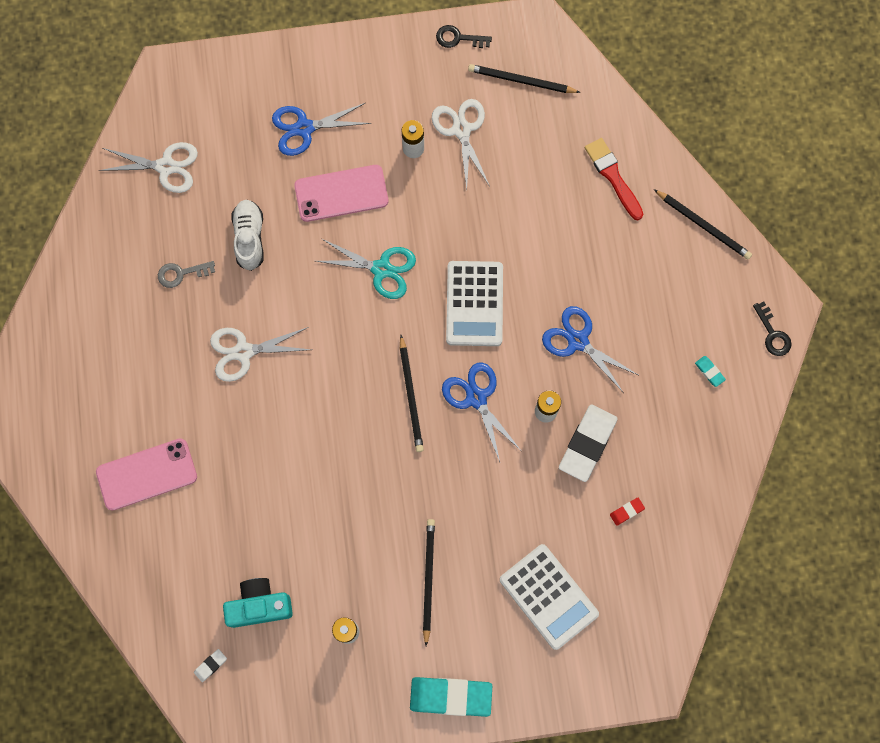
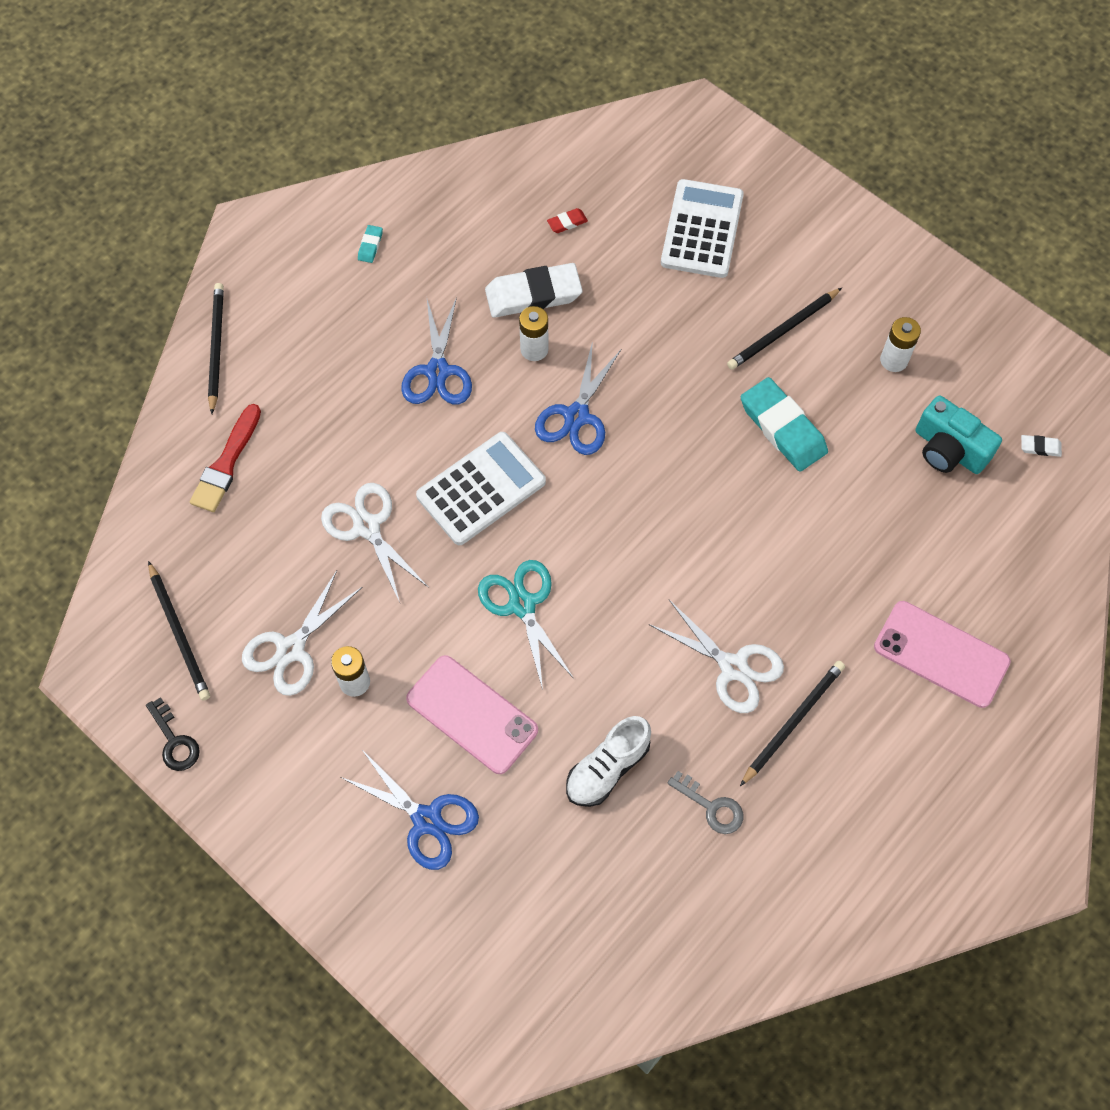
camera: 130 degrees left, 10 degrees down
(166, 167) = (606, 938): white scissors -> white scissors (367, 527)
(411, 396) = (629, 474): black pencil -> black pencil (793, 722)
(451, 696) = (861, 242): turquoise eraser -> turquoise eraser (783, 428)
(627, 512) = (567, 222): red eraser -> red eraser turned 45 degrees counterclockwise
(773, 334) = (286, 220): black key -> none

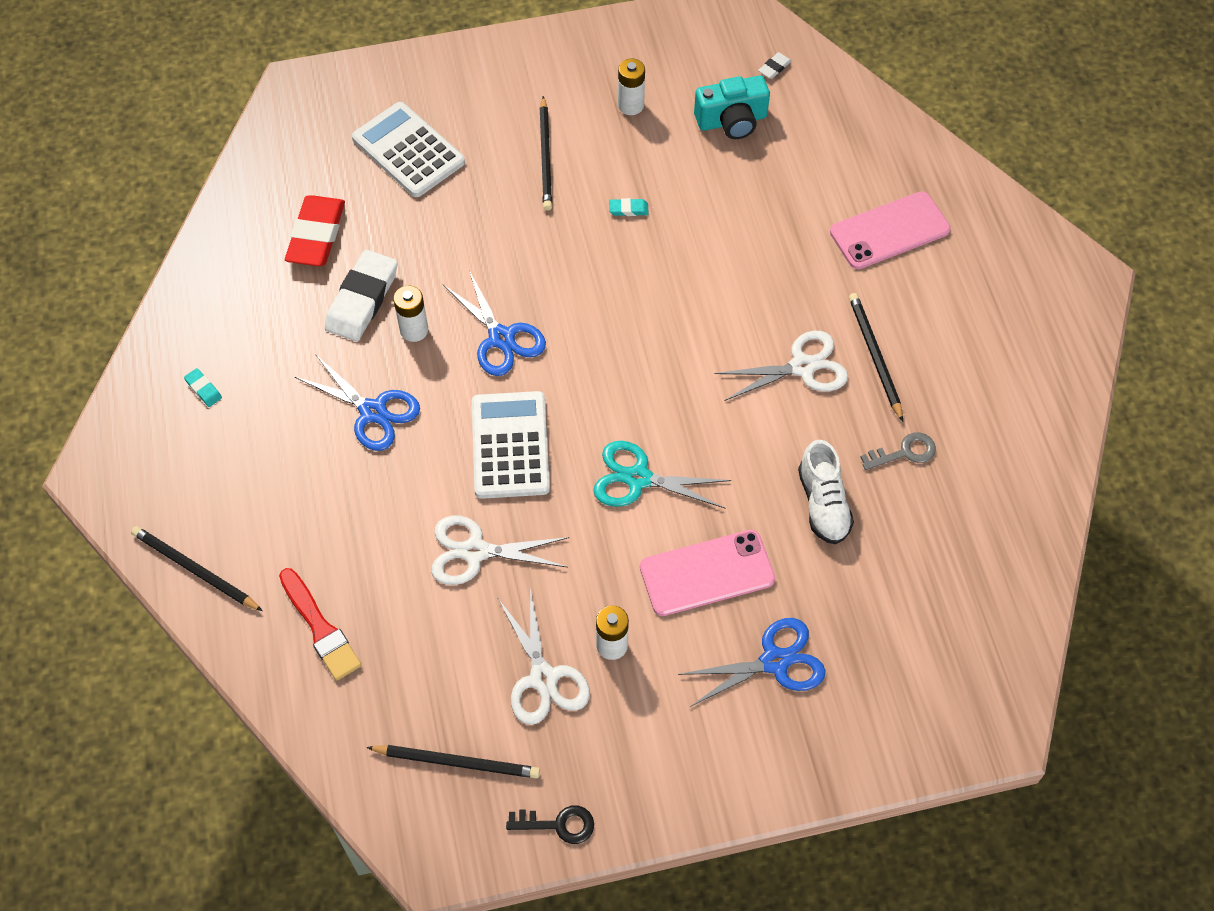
camera: 55 degrees left, 5 degrees down
(567, 222) = (316, 235): red eraser -> red eraser, size x2.34
(783, 428) = (628, 209): turquoise eraser -> turquoise eraser, size x0.43

